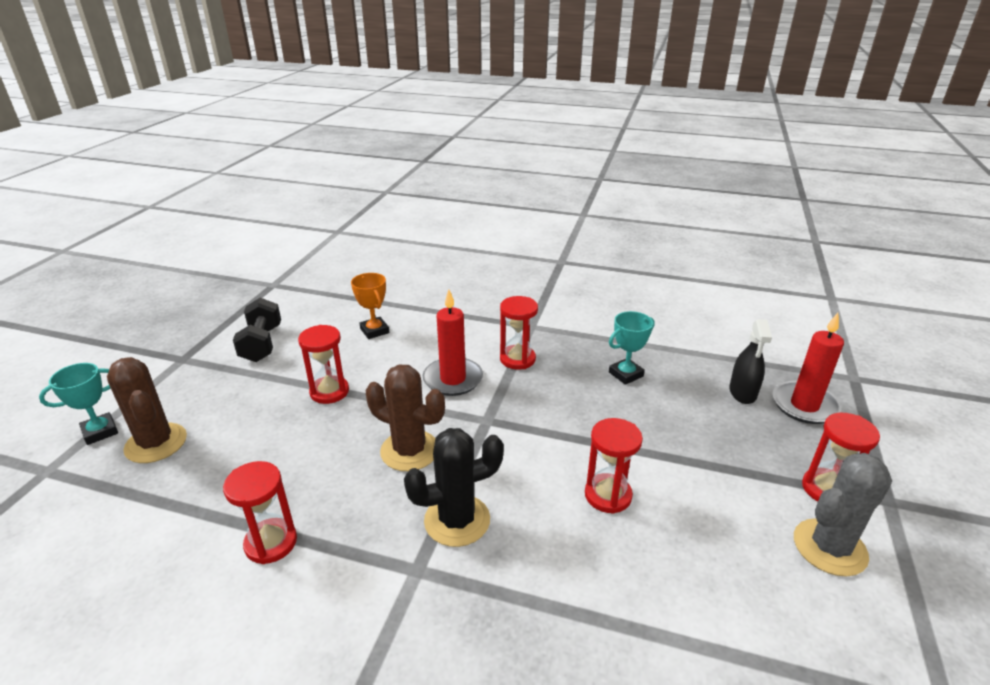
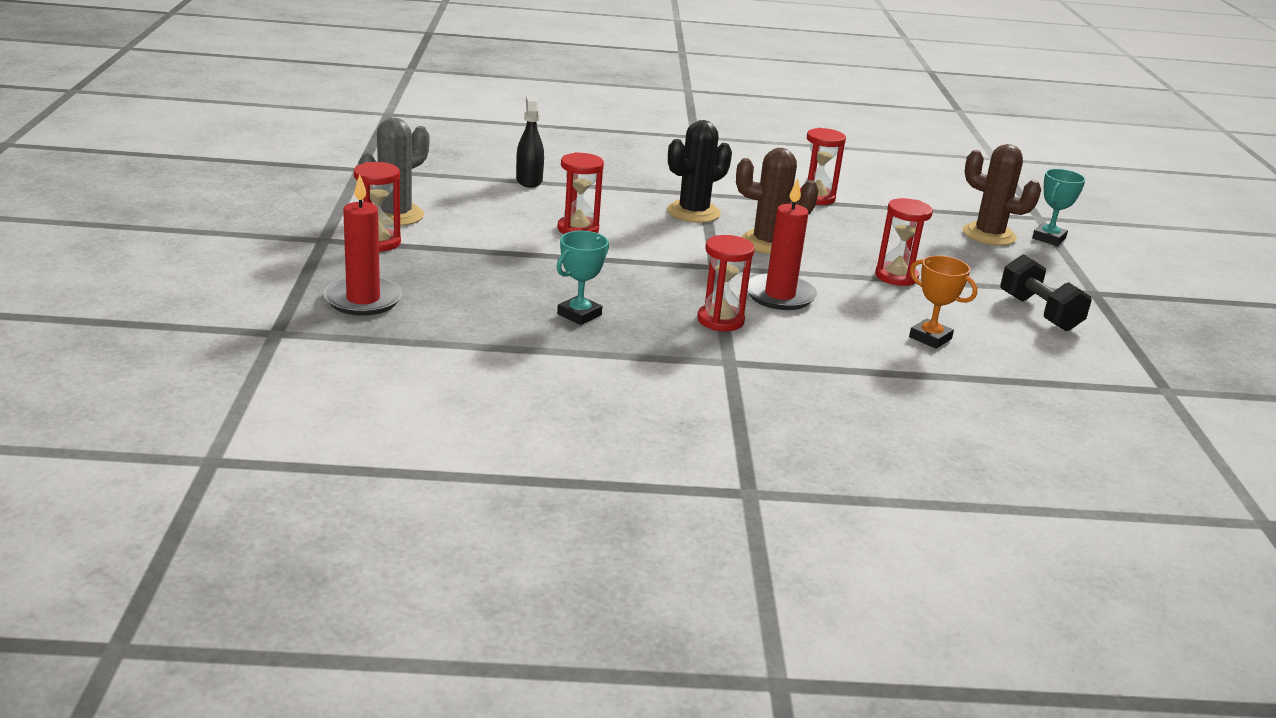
camera: 160 degrees right, 5 degrees down
(742, 392) = (434, 307): black spray bottle -> black spray bottle (529, 180)

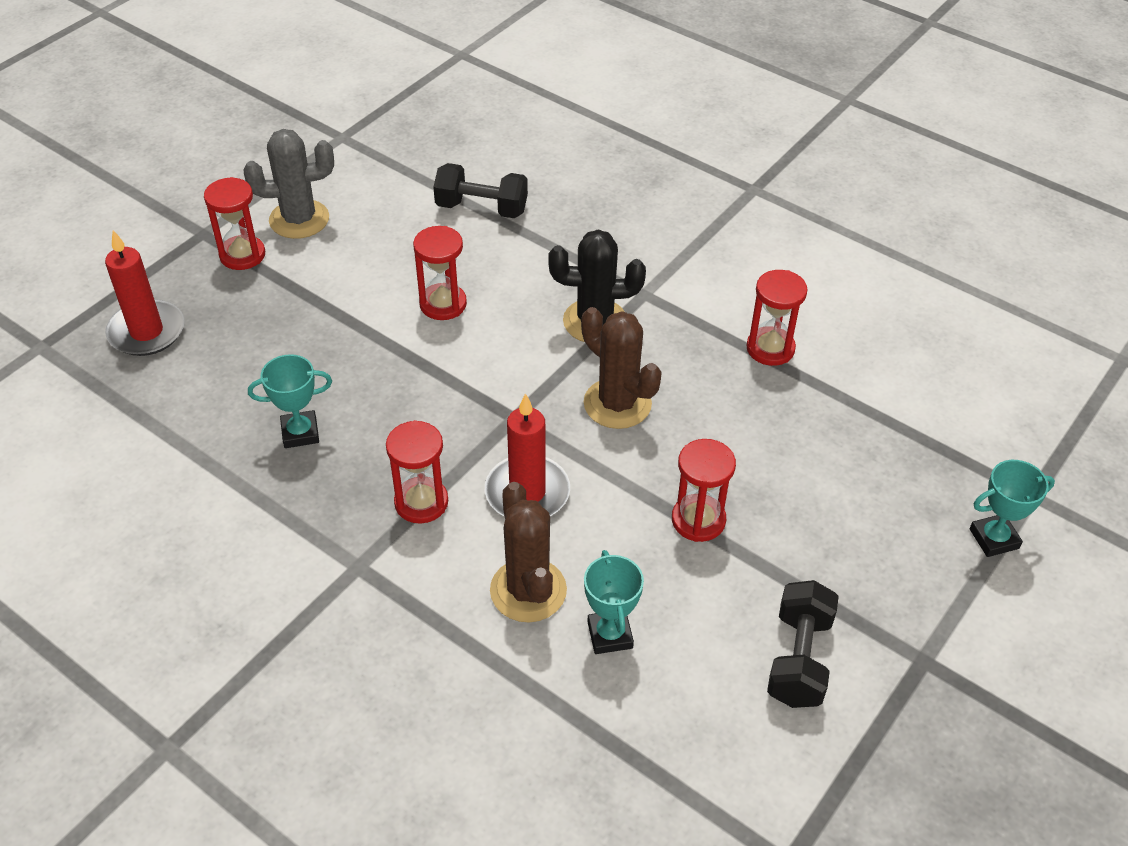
camera: 40 degrees right, 20 degrees up
(529, 180) = (481, 208): black spray bottle -> black dumbbell
(930, 338) = (610, 635): orange trophy -> turquoise trophy
(989, 235) = (915, 499): brown cactus -> brown cactus (528, 590)

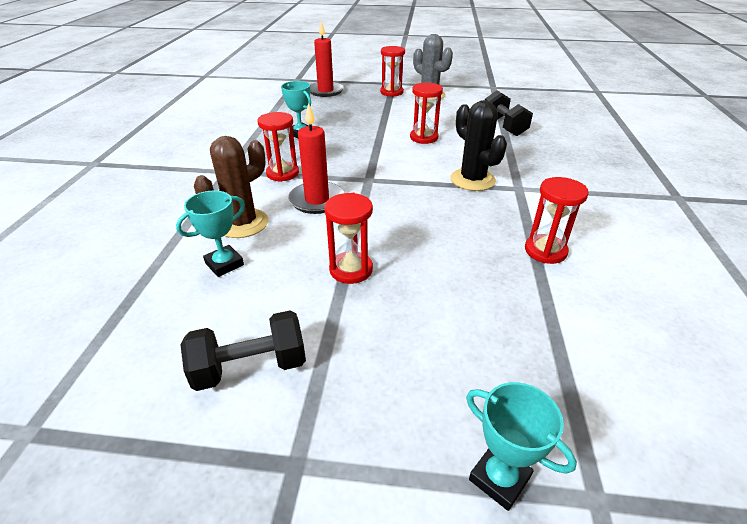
camera: 60 degrees right, 10 degrees down
(617, 404) = (417, 207): brown cactus -> none

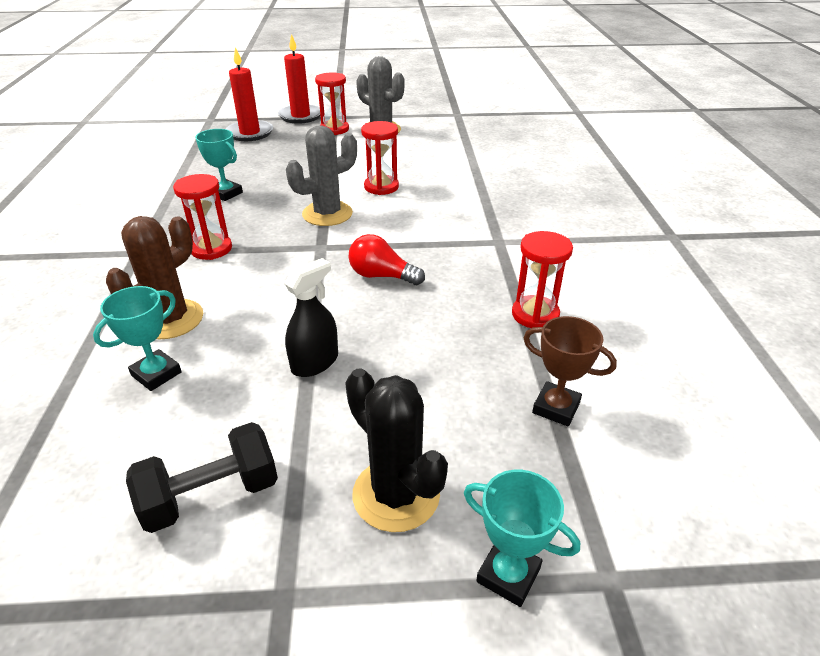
camera: 10 degrees left, 0 degrees up
(317, 200) = (260, 280): red candle -> red candle (300, 116)
(351, 270) = (315, 362): red hourglass -> black spray bottle
(377, 155) = (327, 214): none -> grey cactus
(415, 206) = (381, 276): none -> red light bulb
(472, 180) = (445, 236): black cactus -> black cactus (396, 494)
(504, 126) = (475, 165): black dumbbell -> none
(558, 333) = (556, 408): none -> brown trophy

